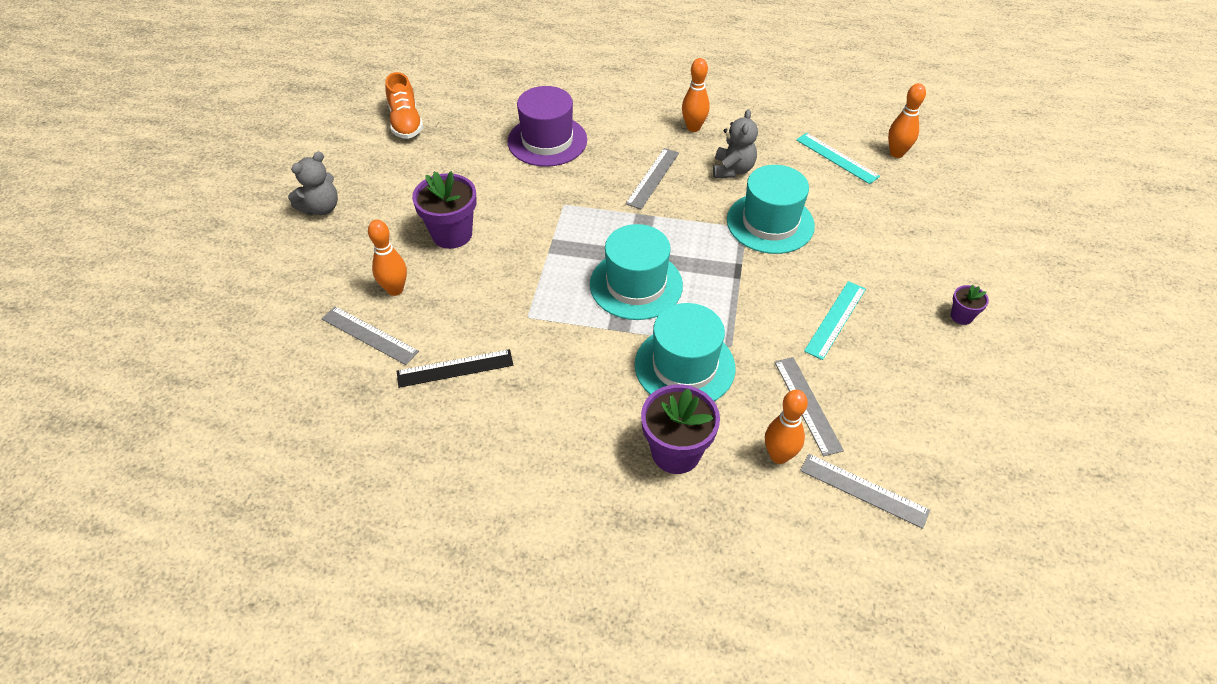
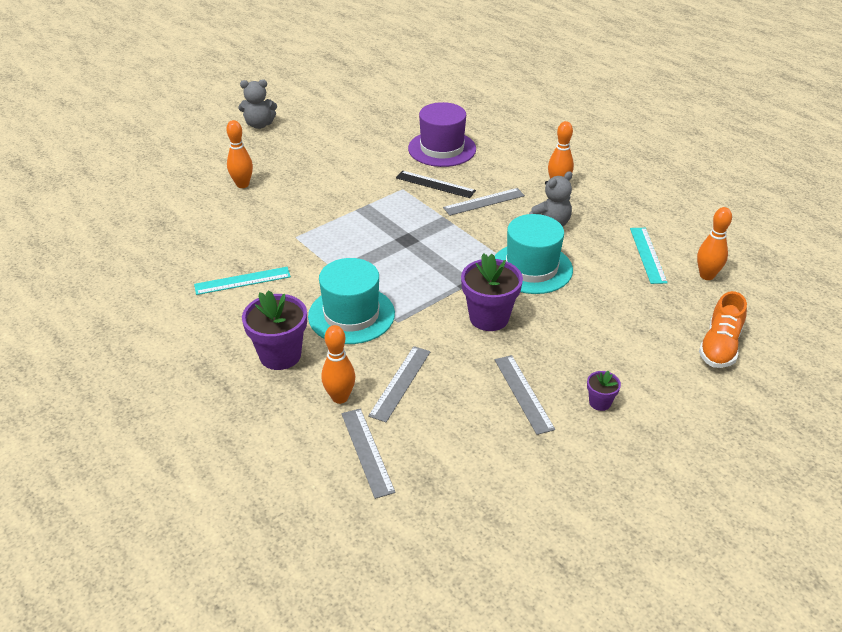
camera: 40 degrees right, 10 degrees down
(369, 335) = (199, 200): grey ruler -> grey ruler (523, 393)
(406, 122) = (367, 101): orange shoe -> orange shoe (719, 346)
(452, 234) = (312, 172): purple flower pot -> purple flower pot (489, 318)
(455, 368) = (220, 240): black ruler -> black ruler (435, 184)
(636, 285) = (385, 255): turquoise hat -> none
(835, 319) = (494, 348): turquoise ruler -> turquoise ruler (242, 281)

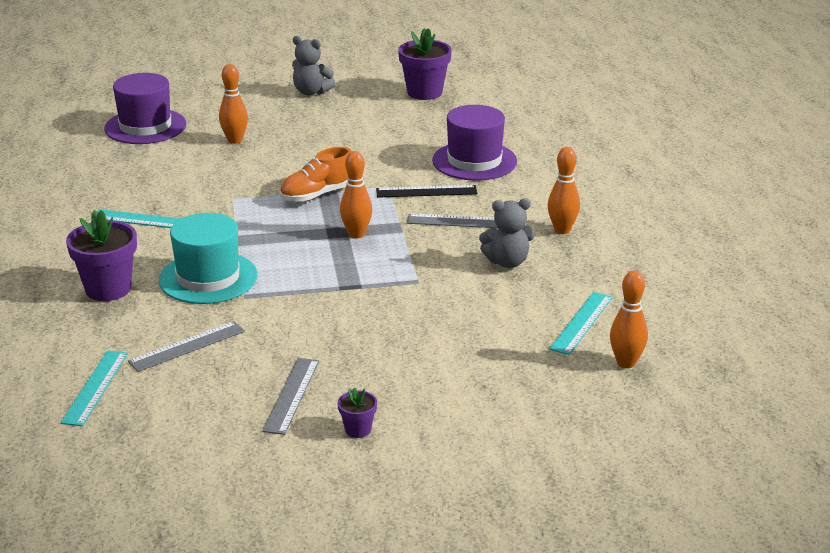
camera: 30 degrees right, 10 degrees down
(153, 194) = (145, 126): none -> purple hat
(340, 397) = (121, 339): orange bowling pin -> orange bowling pin (356, 234)
(367, 452) = (95, 387): grey ruler -> turquoise ruler
(435, 184) = (426, 191): black ruler -> black ruler turned 60 degrees counterclockwise
(489, 318) = (336, 323): purple flower pot -> purple flower pot (424, 92)
(531, 268) = (435, 295): turquoise hat -> none
(719, 346) = (552, 429): orange shoe -> orange shoe (317, 195)

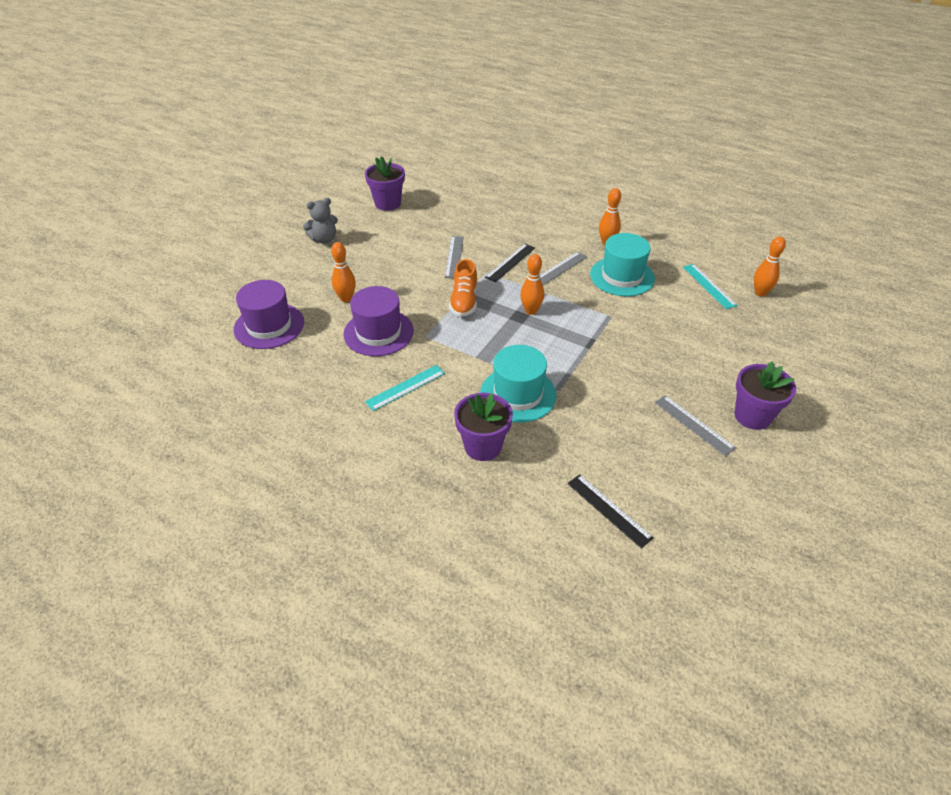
camera: 50 degrees left, 15 degrees up
(95, 387) = (608, 510): turquoise ruler -> black ruler
(187, 346) = (596, 443): grey ruler -> grey ruler (454, 256)
(358, 429) = (752, 416): purple flower pot -> purple flower pot, size x2.01
(474, 161) = (495, 230): purple hat -> purple hat (378, 332)
(507, 262) = (622, 276): grey teddy bear -> turquoise hat

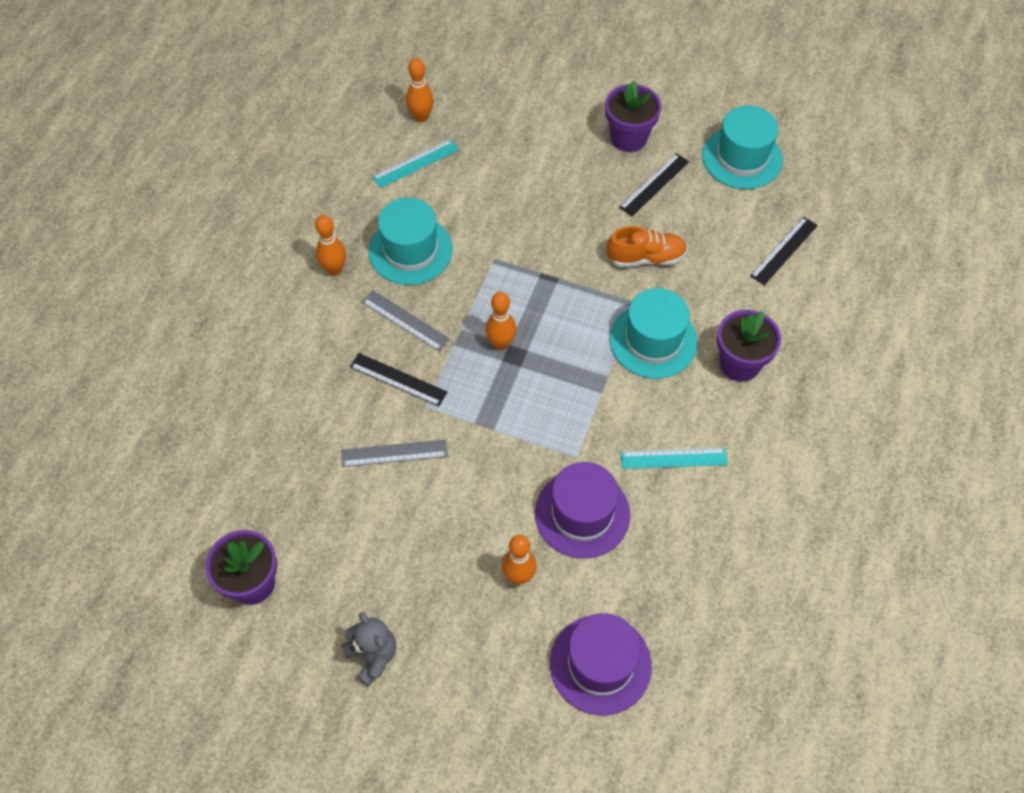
camera: 100 degrees left, 15 degrees up
(405, 387) = (673, 458): turquoise ruler -> turquoise ruler turned 45 degrees counterclockwise
(464, 301) = (497, 423): orange shoe -> orange shoe (646, 258)
(693, 425) = (654, 184): grey ruler -> black ruler
(735, 502) = (742, 158): none -> turquoise hat

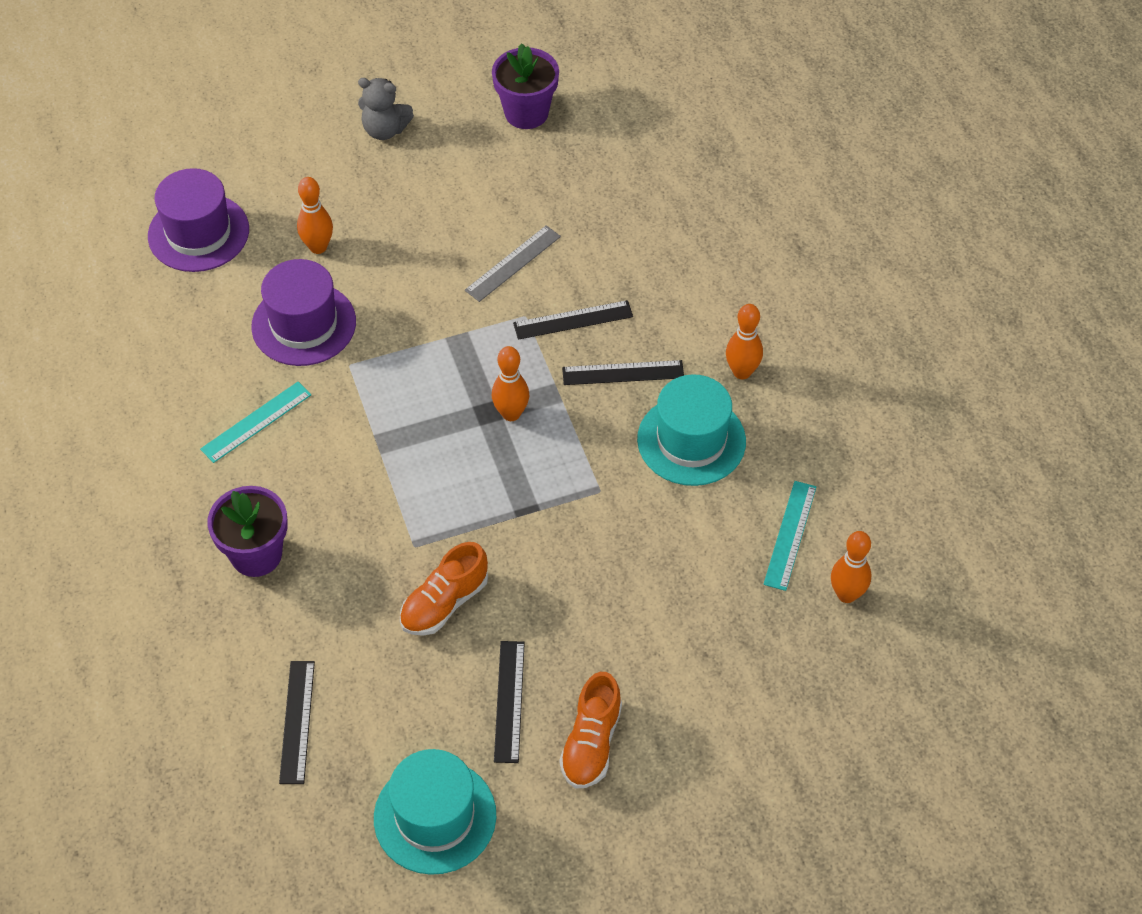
camera: 140 degrees right, 5 degrees down
(405, 320) = (623, 373): grey ruler -> black ruler
(628, 138) = (591, 743): purple flower pot -> orange shoe
(653, 340) = (363, 518): turquoise hat -> none

